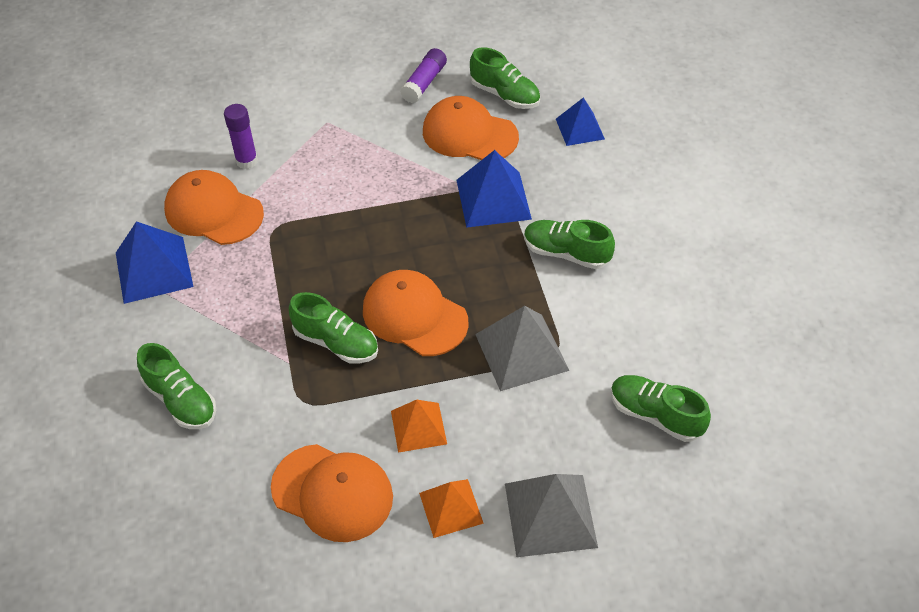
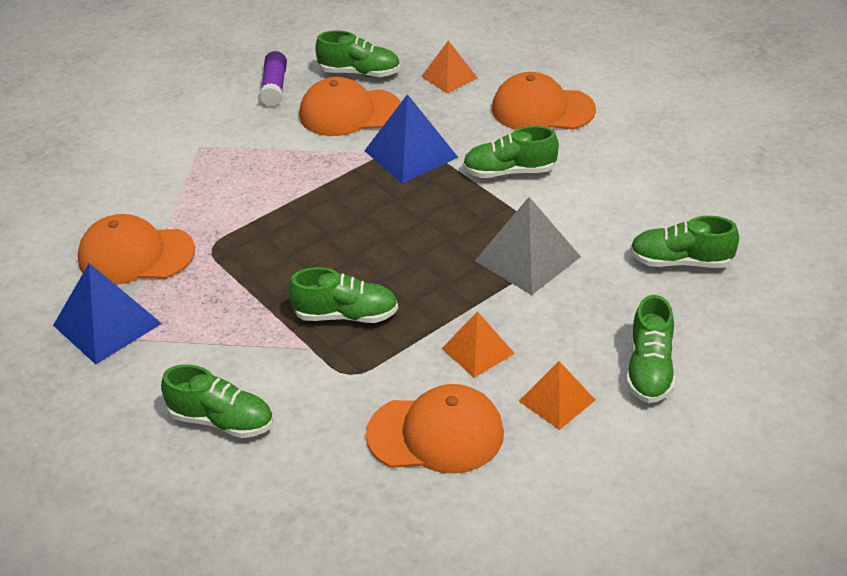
camera: 25 degrees left, 10 degrees down
(247, 161) = (140, 203): purple glue stick -> none
(414, 316) = (406, 267): orange cap -> orange cap (542, 109)
(550, 515) = (649, 369): grey pyramid -> green shoe
(580, 129) = (449, 77): blue pyramid -> orange pyramid

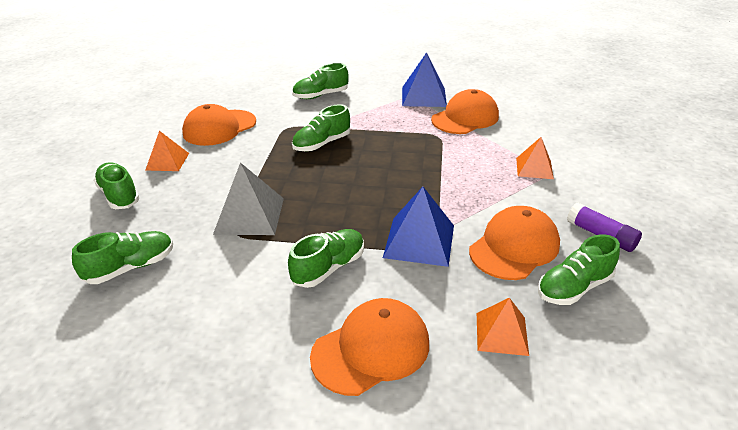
camera: 135 degrees right, 5 degrees down
(478, 350) = (232, 161): orange pyramid -> orange pyramid (534, 168)

